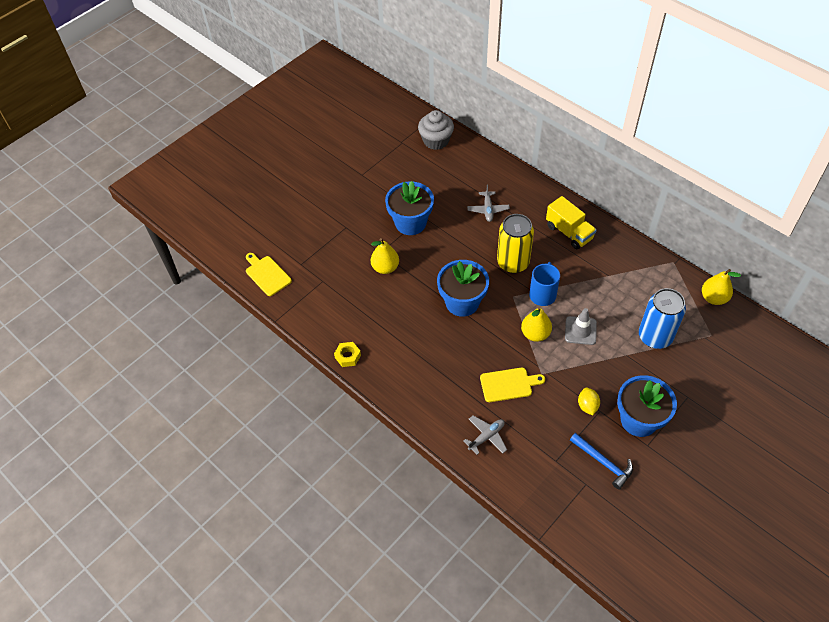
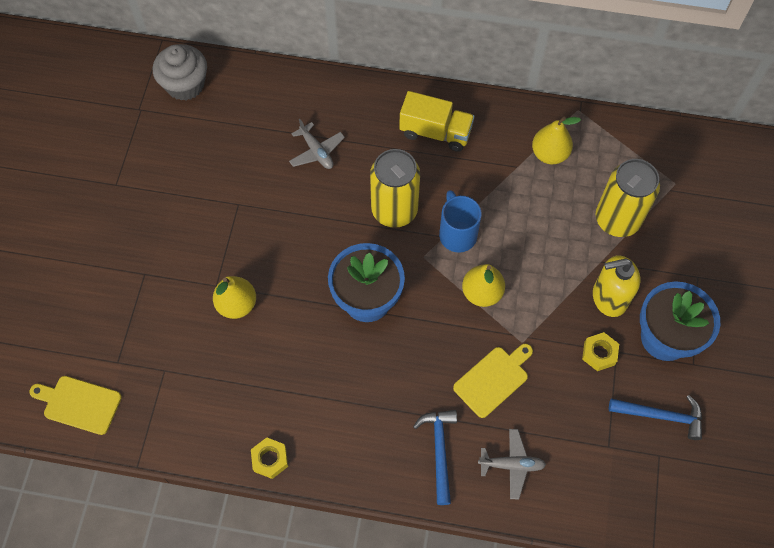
camera: 35 degrees left, 10 degrees up
(410, 223) = (228, 222): blue flower pot -> none
(448, 405) = (439, 451): none -> blue hammer
(486, 437) = (511, 465): grey plane -> grey plane turned 75 degrees clockwise
(580, 330) = (530, 258): grey traffic cone -> none
(587, 406) = (599, 353): yellow lemon -> yellow nut
(616, 378) = (609, 298): none -> yellow soap dispenser
(655, 337) = (617, 219): blue can -> yellow can
(713, 298) = (649, 134): yellow pear -> yellow pear (549, 154)

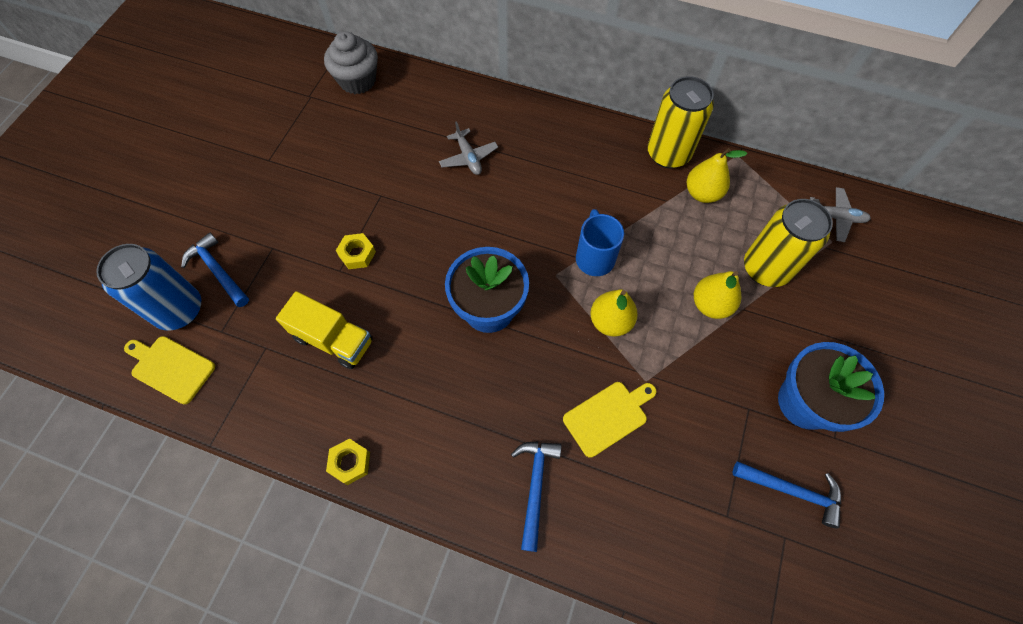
camera: 10 degrees right, 0 degrees up
(70, 348) = (179, 310): none -> blue can
(97, 304) = (218, 270): none -> blue hammer
(237, 304) = (355, 293): yellow pear -> yellow pear (710, 305)
(394, 210) = (534, 224): yellow can -> yellow can (668, 154)
(435, 132) = (589, 156): yellow truck -> yellow truck (333, 339)
(511, 465) = (613, 518): grey plane -> grey plane (835, 217)
(599, 353) = (729, 408): yellow nut -> yellow nut (357, 254)
(609, 298) = (747, 349): yellow soap dispenser -> none

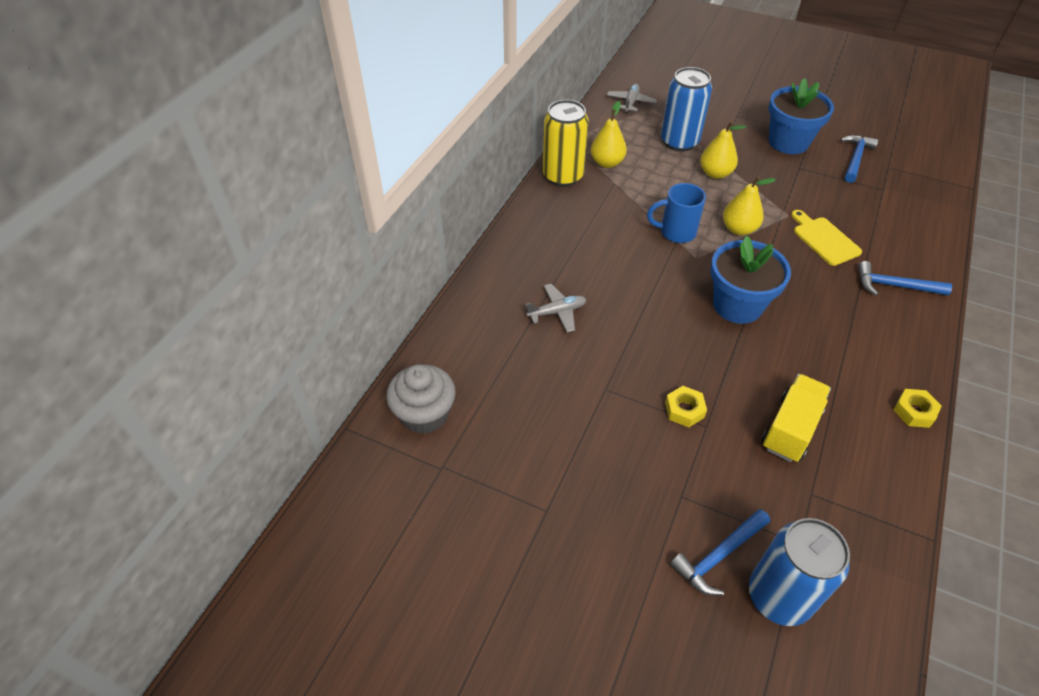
camera: 85 degrees left, 15 degrees down
(170, 368) = (857, 596): yellow cutting board -> none
(765, 268) = (679, 142): yellow can -> blue can

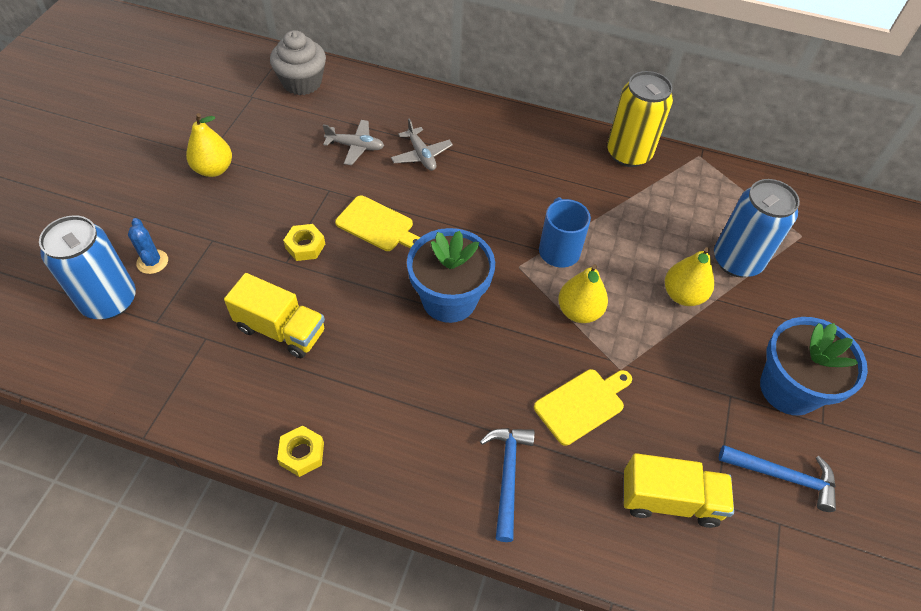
camera: 80 degrees right, 5 degrees up
(607, 163) = (666, 190): yellow pear -> yellow pear (214, 169)
(631, 102) = (803, 213): grey plane -> grey plane (355, 146)
(653, 350) = (377, 225): none -> yellow cutting board
(718, 556) = (152, 262): blue hammer -> blue cactus
(887, 209) = (669, 499): none -> yellow truck

